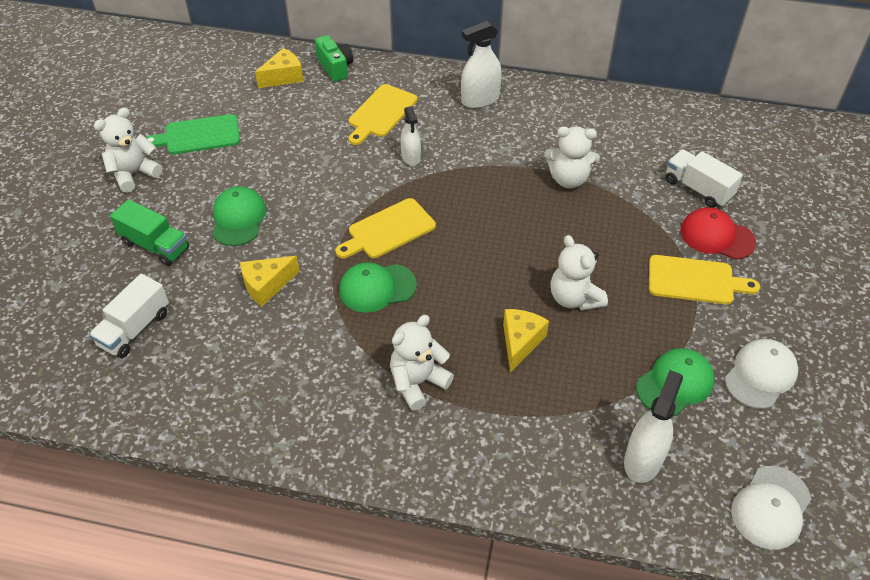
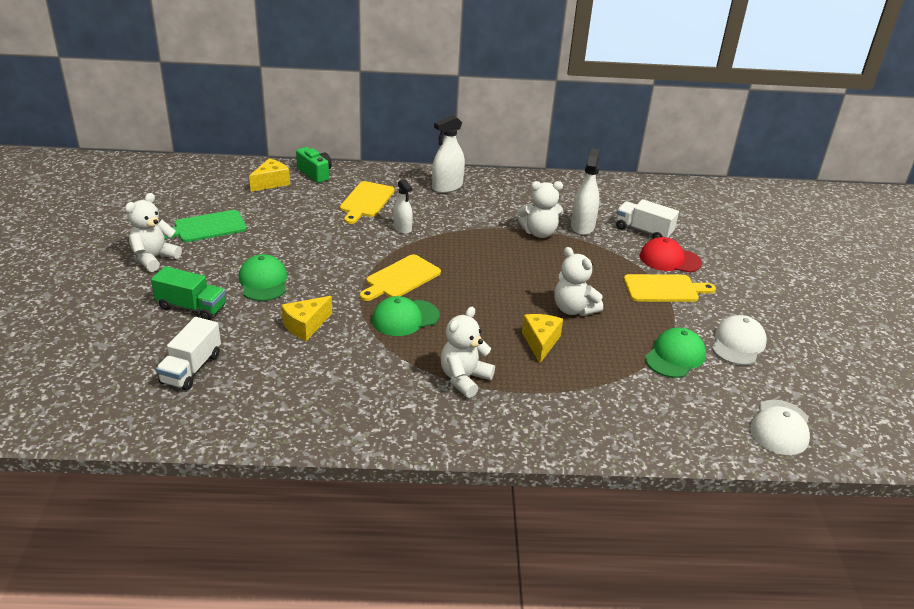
camera: 15 degrees left, 15 degrees down
(643, 460) = (669, 409): white spray bottle -> white spray bottle (582, 226)

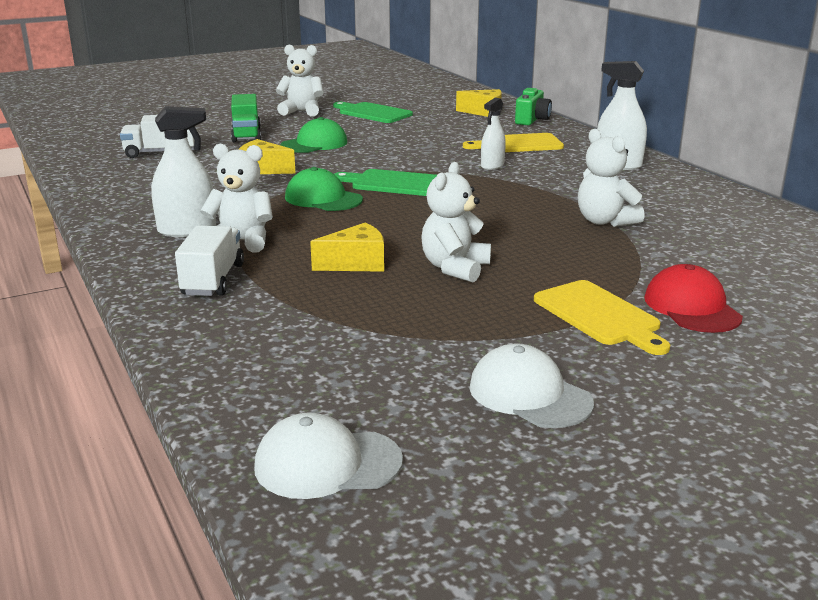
camera: 65 degrees right, 10 degrees down
(400, 278) = (394, 183): yellow cutting board -> green cutting board
(582, 226) = (670, 240): white spray bottle -> white spray bottle (187, 230)
(643, 231) = (738, 277): white truck -> white truck (213, 280)
(675, 356) = (428, 349): green cap -> none
(738, 344) = (529, 395): white cap -> white cap turned 135 degrees counterclockwise

